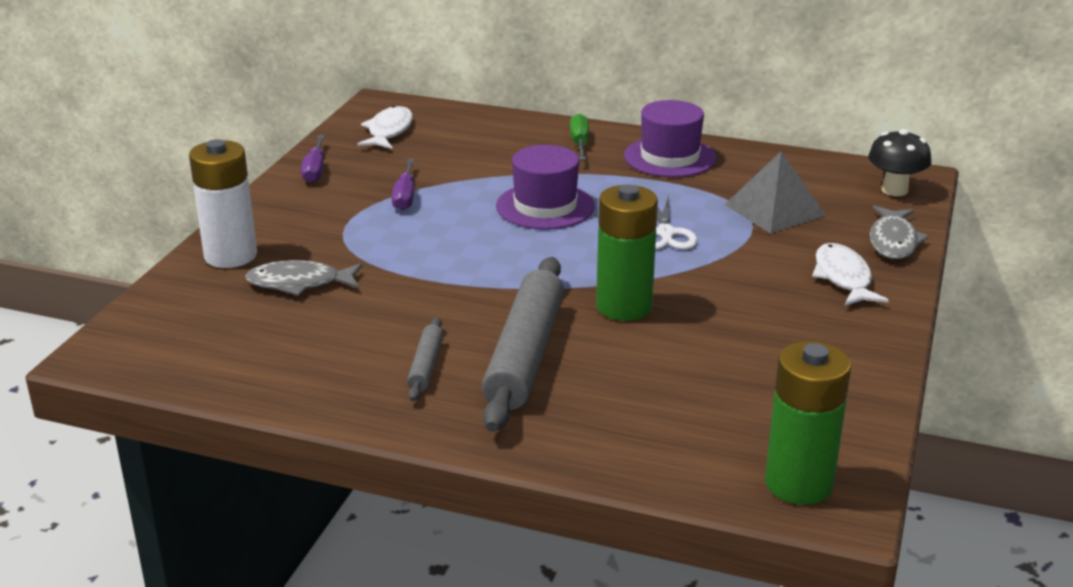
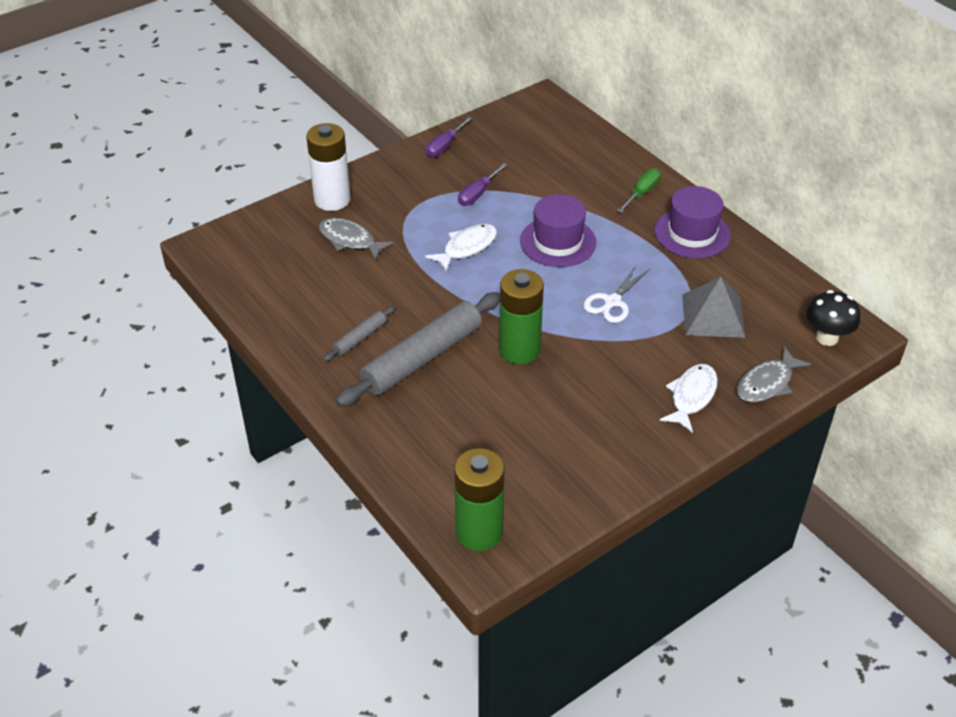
camera: 35 degrees right, 15 degrees up
(389, 131) = (524, 128): white fish -> white fish (467, 247)

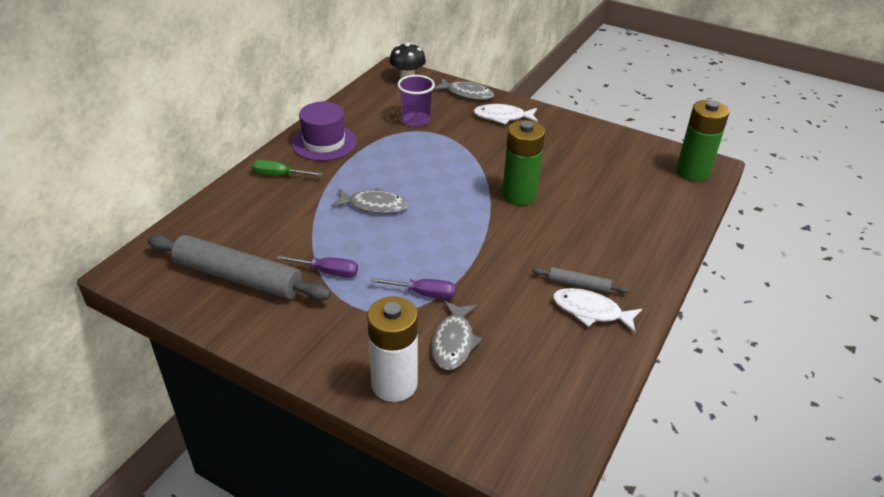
camera: 115 degrees left, 5 degrees down
(422, 358) = (569, 241): grey rolling pin -> grey rolling pin (238, 278)
(445, 146) = (249, 322): purple screwdriver -> purple screwdriver (423, 293)
(467, 247) = (414, 256): white fish -> white fish (590, 311)
(558, 242) = (374, 205): purple hat -> grey fish
(612, 302) = (432, 164): white scissors -> none
(713, 315) = (416, 120): grey pyramid -> purple cup

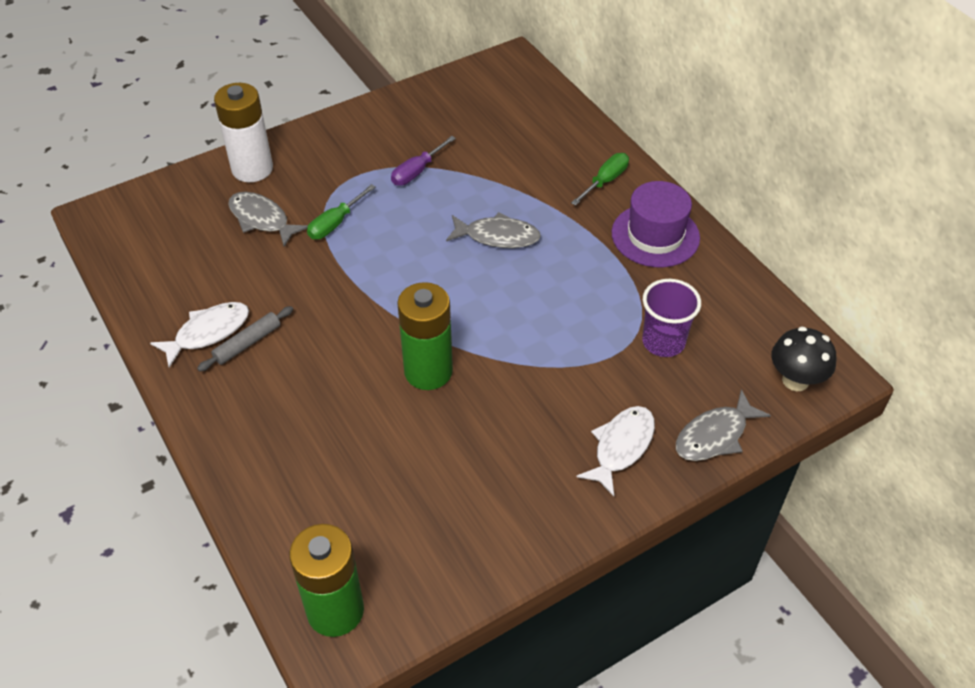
camera: 120 degrees right, 10 degrees up
(238, 278) = (453, 117): grey rolling pin -> none
(374, 205) = (497, 236): grey fish -> grey fish turned 120 degrees counterclockwise
(423, 293) = (335, 223): purple screwdriver -> green screwdriver

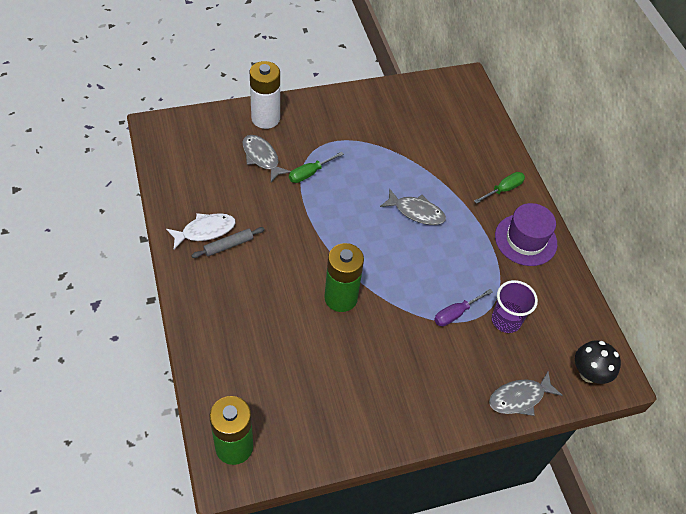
camera: 10 degrees right, 5 degrees up
(417, 171) = (376, 148): purple screwdriver -> purple screwdriver (456, 313)
(621, 447) = (453, 388): white fish -> none

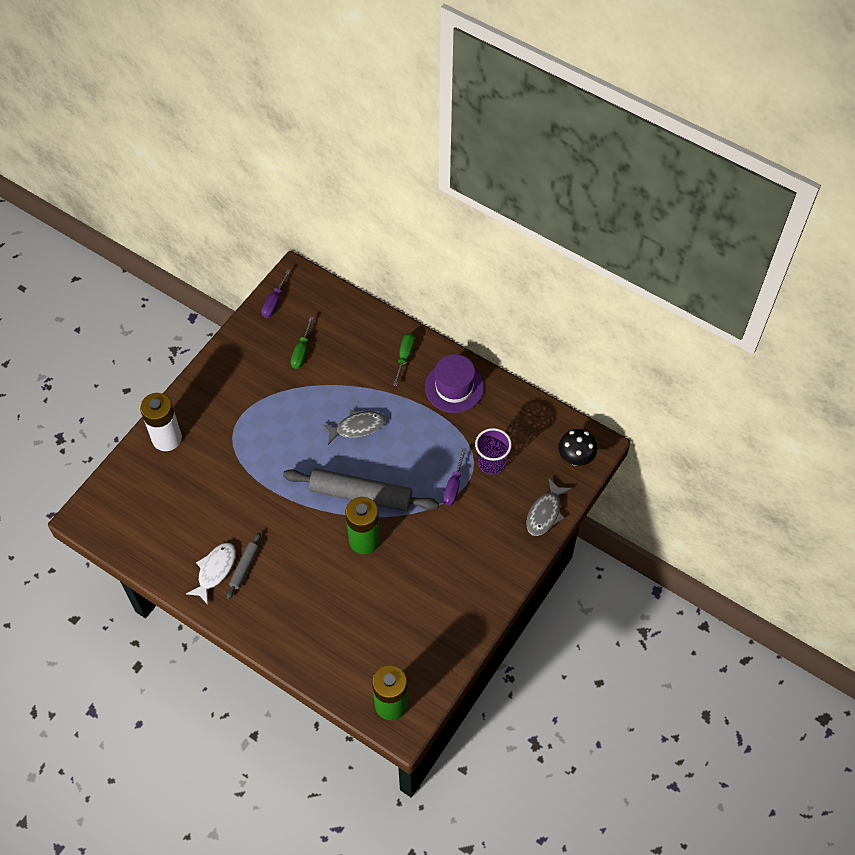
camera: 35 degrees left, 5 degrees up
(262, 157) = (198, 475): grey fish -> none
(310, 173) = (248, 458): green screwdriver -> green screwdriver (301, 351)
(371, 262) = (361, 494): none -> grey rolling pin
(434, 86) = (274, 302): none -> purple screwdriver

